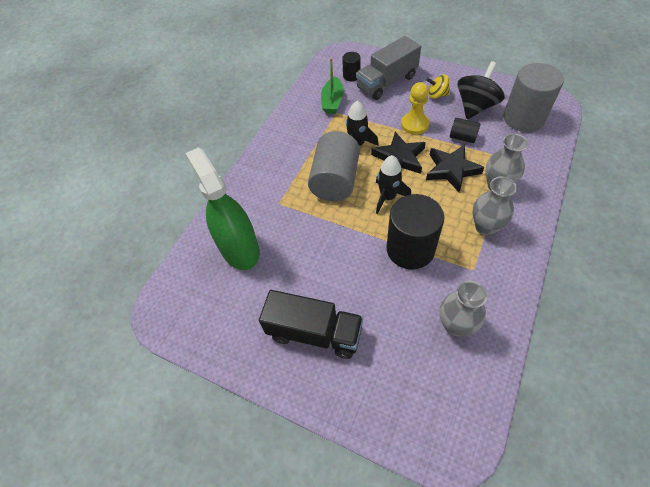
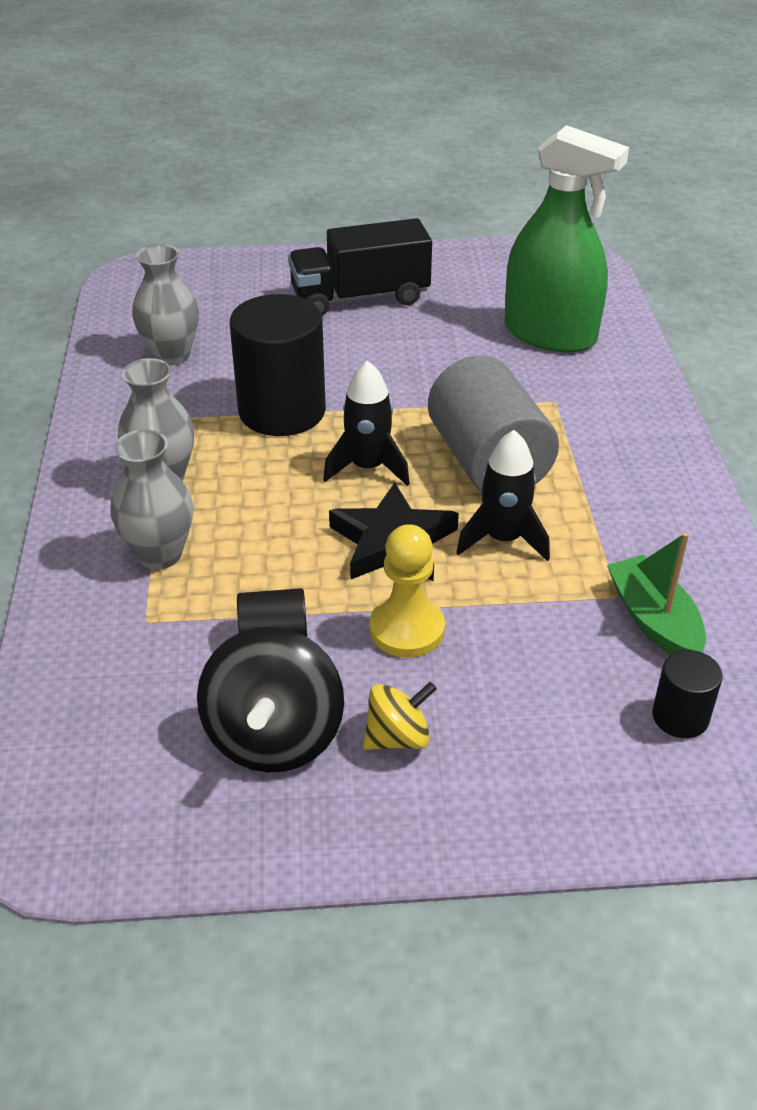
camera: 145 degrees right, 15 degrees down
(387, 82) = (564, 731): grey truck -> none
(451, 170) = (268, 554): black star -> none
(523, 118) = (131, 744): grey cylinder -> none

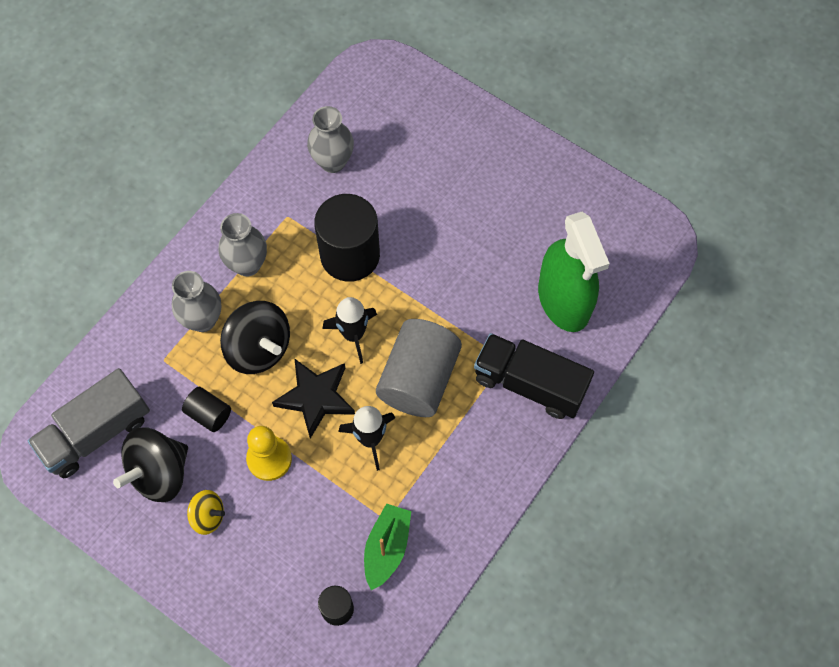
camera: 40 degrees right, 25 degrees up
(127, 753) = (96, 433): none -> grey truck
(266, 539) = (259, 348): none -> black spinning top
(360, 298) = (485, 183): black truck -> black truck (529, 384)

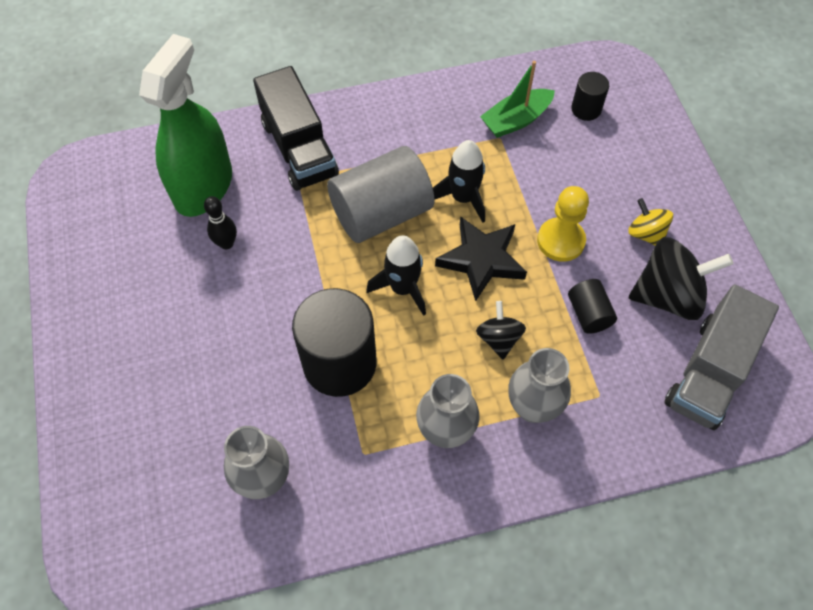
camera: 140 degrees left, 5 degrees down
(96, 433) = (709, 372): grey truck -> grey truck turned 120 degrees clockwise
(259, 348) = (499, 339): black spinning top -> black spinning top, size x0.55
(502, 274) = (226, 243): none -> black bowling pin

